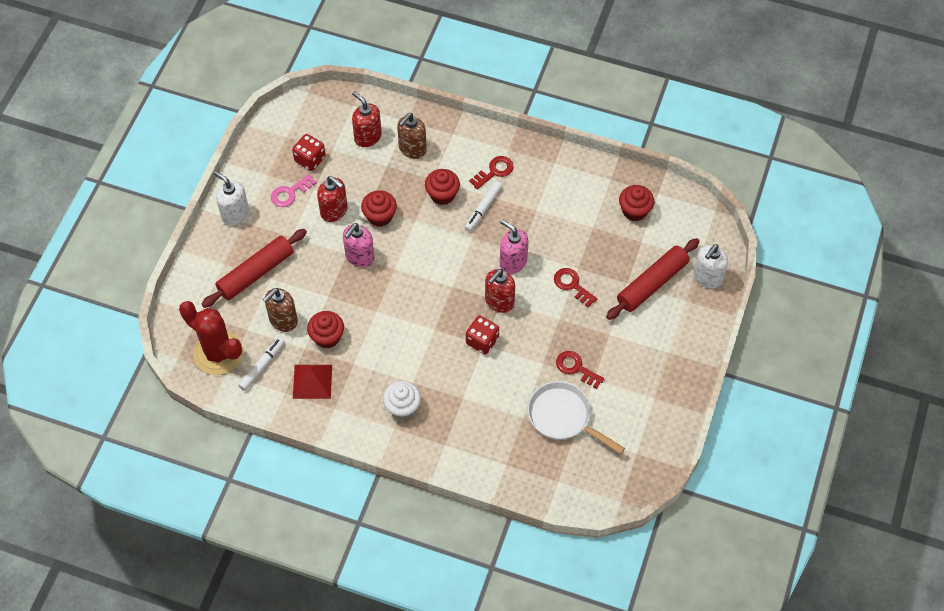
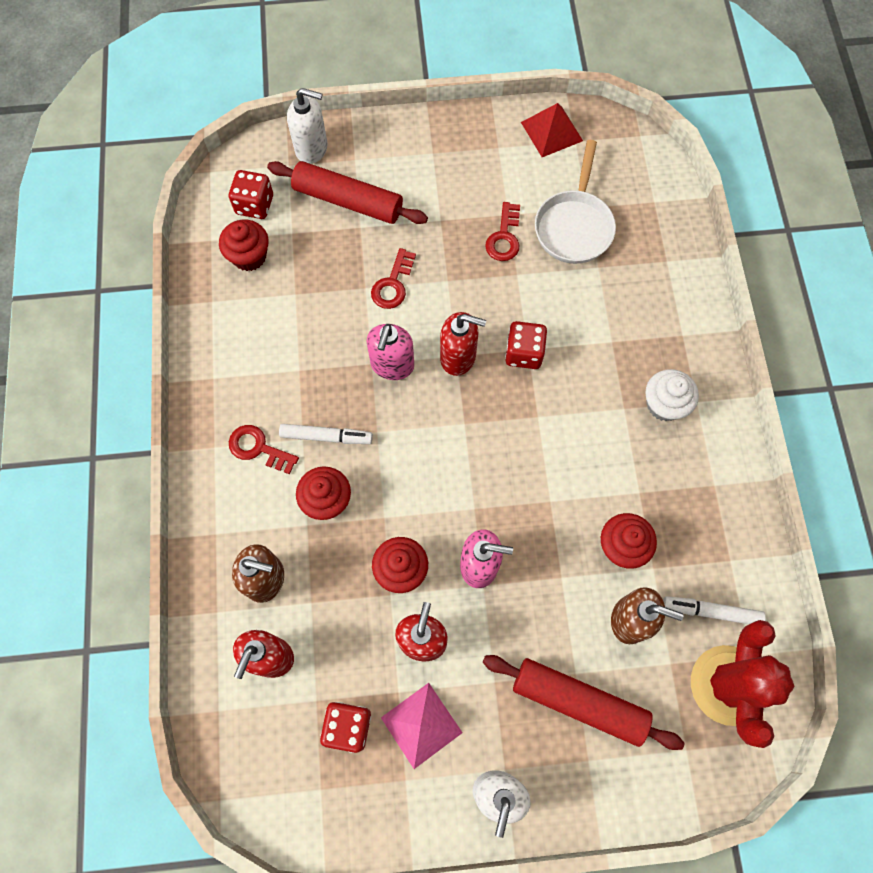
camera: 115 degrees left, 10 degrees up
(290, 193) = (421, 725): pink key -> pink pyramid
(312, 381) = (694, 532): red pyramid -> red pyramid (551, 131)
(674, 227) = (255, 205): none -> red dice

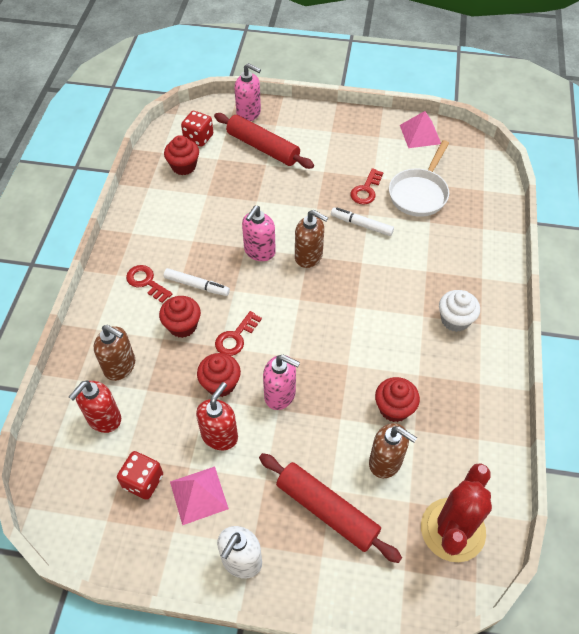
camera: 15 degrees right, 15 degrees down
(312, 148) = (249, 113): white soap dispenser -> pink soap dispenser
(393, 284) = (277, 202): red key -> red key (236, 337)
(458, 357) = (309, 256): red soap dispenser -> brown soap dispenser
(524, 353) = (358, 264): red dice -> none
(551, 131) = (420, 134): red pyramid -> pink pyramid
(711, 611) = (453, 472): white marker -> white marker (361, 225)

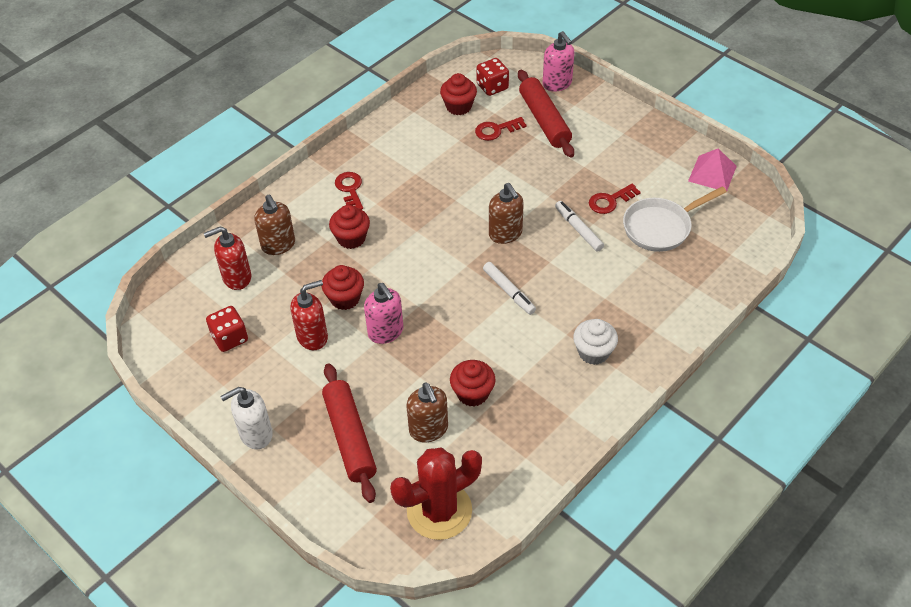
camera: 35 degrees right, 5 degrees down
(197, 285) = (388, 212): white marker -> white marker (509, 292)
(199, 495) = (262, 370): pink pyramid -> none
(236, 337) = (387, 269): red key -> red key (496, 130)
(259, 251) = (465, 209): pink soap dispenser -> none

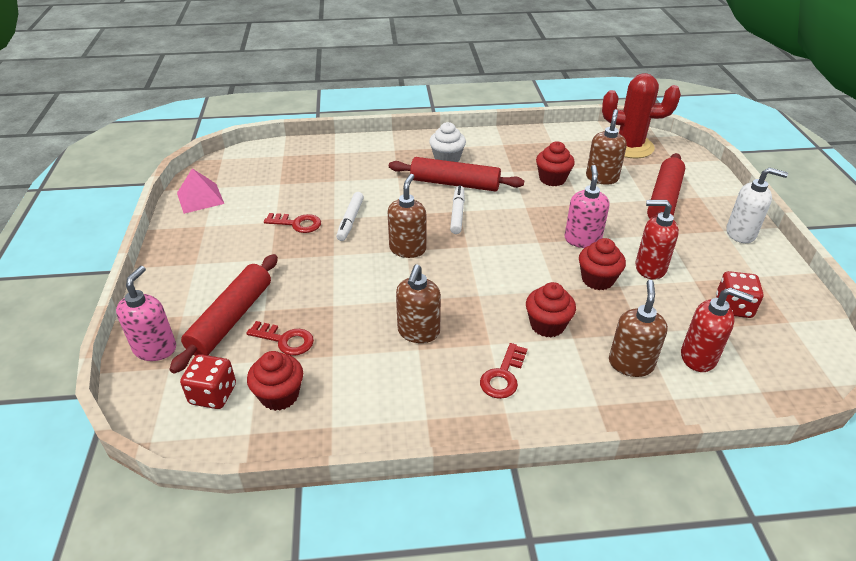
camera: 140 degrees left, 10 degrees down
(427, 182) = (418, 332): none -> brown soap dispenser
(549, 324) = (455, 183): none -> red rolling pin
(661, 227) = (295, 190): white pan -> none

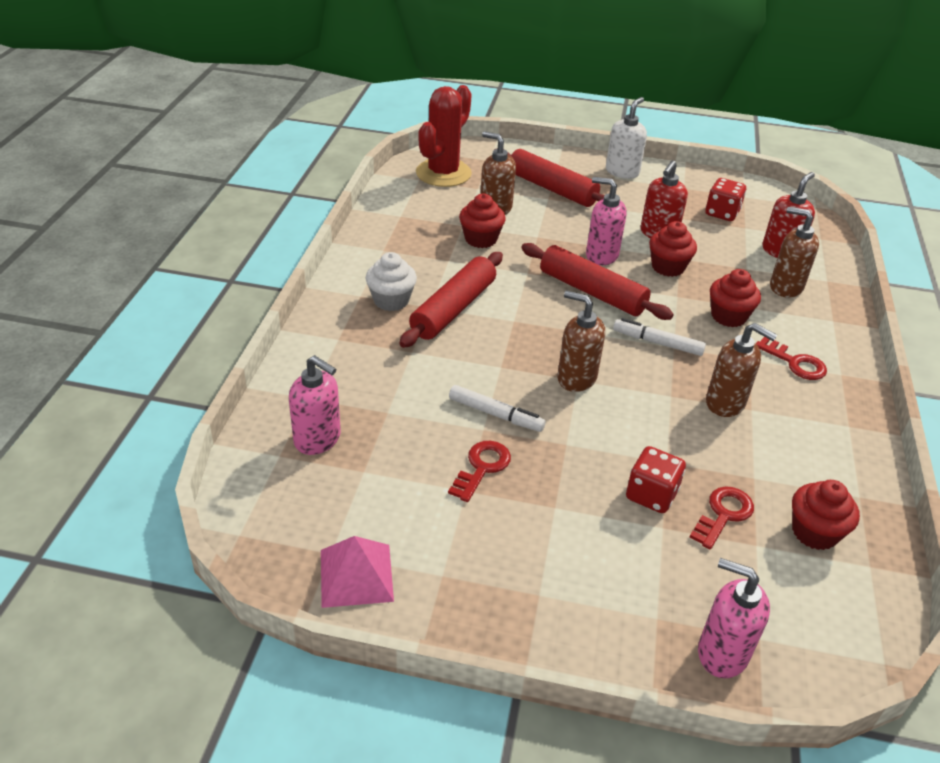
camera: 75 degrees left, 0 degrees up
(213, 394) = (810, 594): red dice -> red dice (651, 495)
(231, 319) = (674, 563): red rolling pin -> red rolling pin (592, 292)
(300, 163) = (318, 439): none -> pink soap dispenser
(457, 213) = (519, 323): white marker -> white marker (657, 343)

